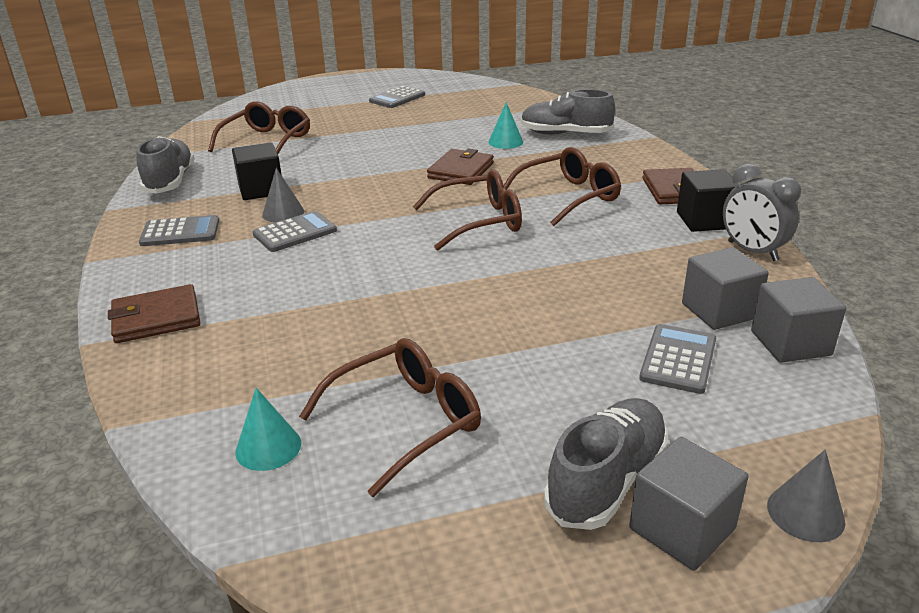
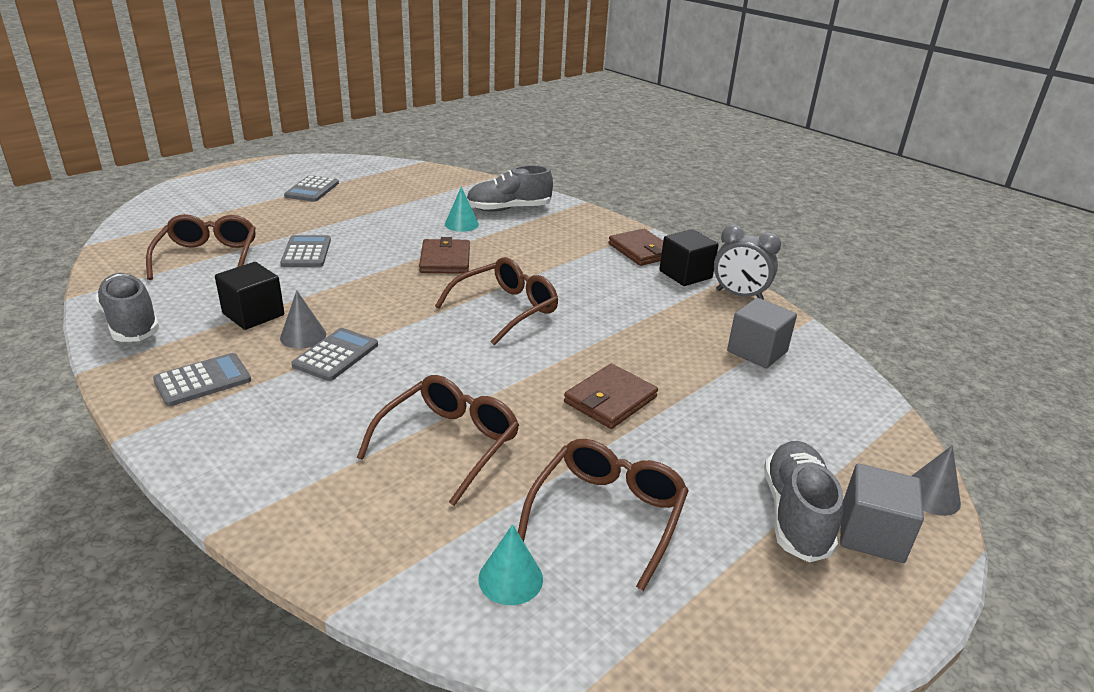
camera: 30 degrees left, 0 degrees up
(156, 318) = (268, 483): brown wallet -> brown wallet (610, 400)
(568, 197) = (562, 271): brown glasses -> brown glasses (449, 443)
(678, 359) = (762, 399): grey calculator -> grey calculator (306, 252)
(790, 343) = (822, 366): grey cube -> none

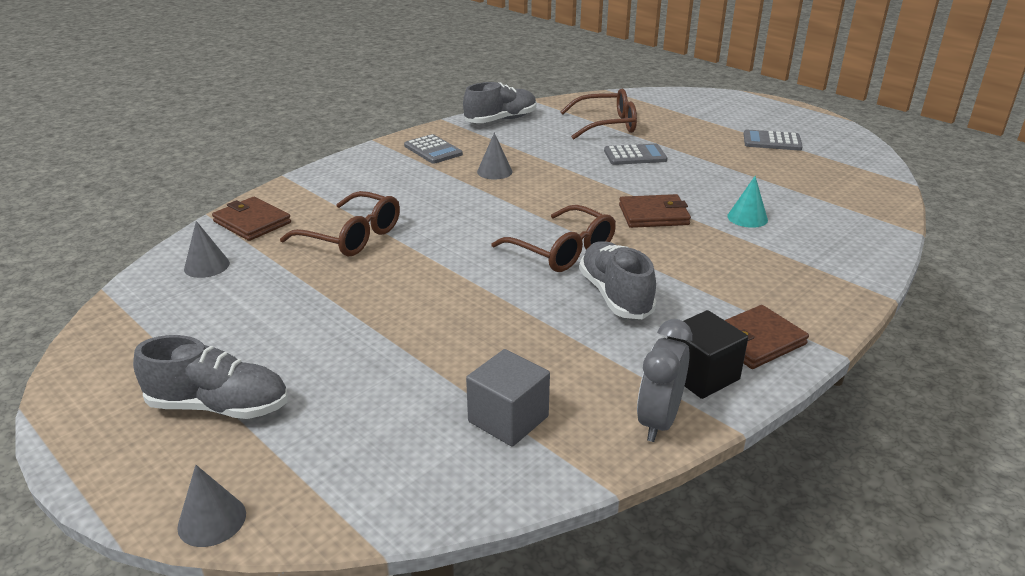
camera: 90 degrees right, 0 degrees up
(253, 314) = (522, 151): black cube -> none
(336, 355) = (469, 186): grey calculator -> none
(508, 209) = (814, 243): grey shoe -> grey shoe (615, 295)
(510, 578) = (207, 266): turquoise cone -> grey cone
(607, 514) = (253, 304): brown glasses -> none
(610, 400) = (406, 308): brown wallet -> brown wallet (252, 222)
(871, 534) = (175, 454): grey cube -> none

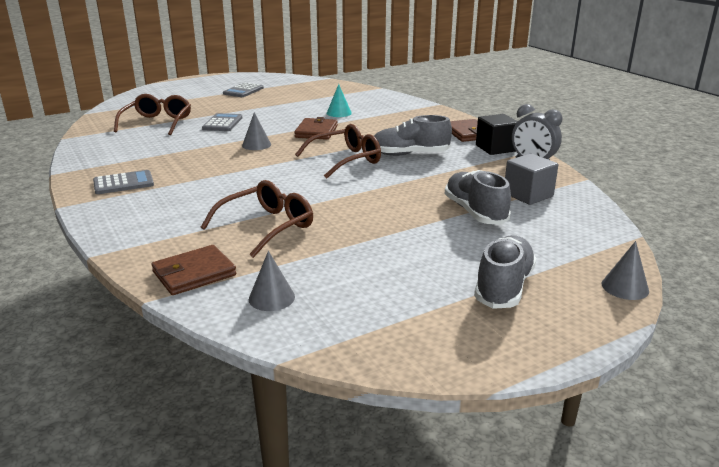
camera: 75 degrees left, 5 degrees down
(494, 171) = (198, 165): grey cone -> grey cone (256, 145)
(501, 120) = (94, 153): grey shoe -> grey shoe (475, 212)

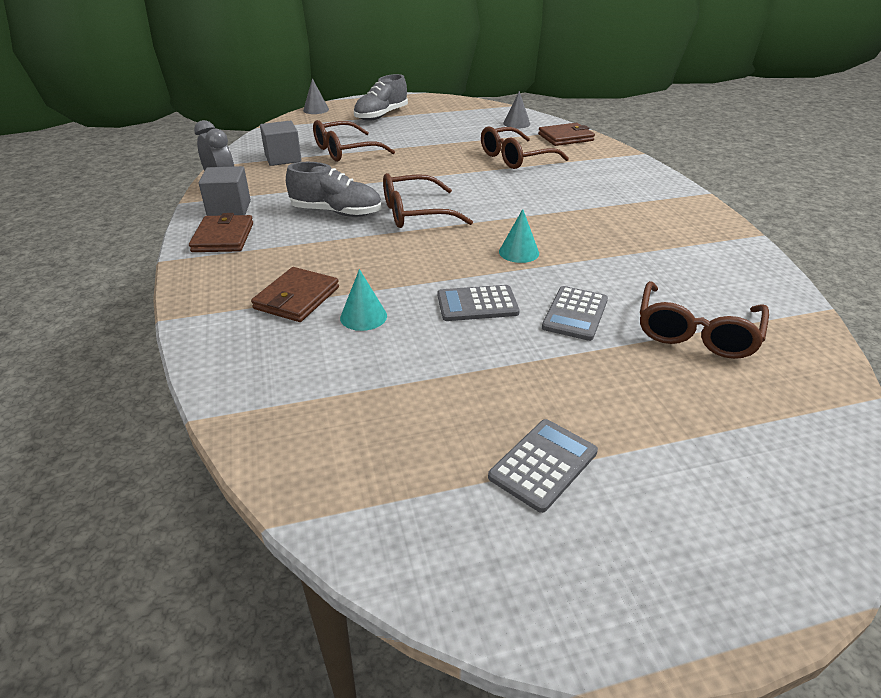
camera: 165 degrees left, 10 degrees up
(123, 183) = (665, 211): grey calculator -> grey calculator (477, 304)
(256, 145) = (519, 252): grey cone -> turquoise cone
(316, 131) = (426, 269): brown wallet -> brown wallet (297, 298)
(475, 212) = (345, 151): grey shoe -> brown glasses
(495, 148) = (229, 209): black cube -> grey cube

